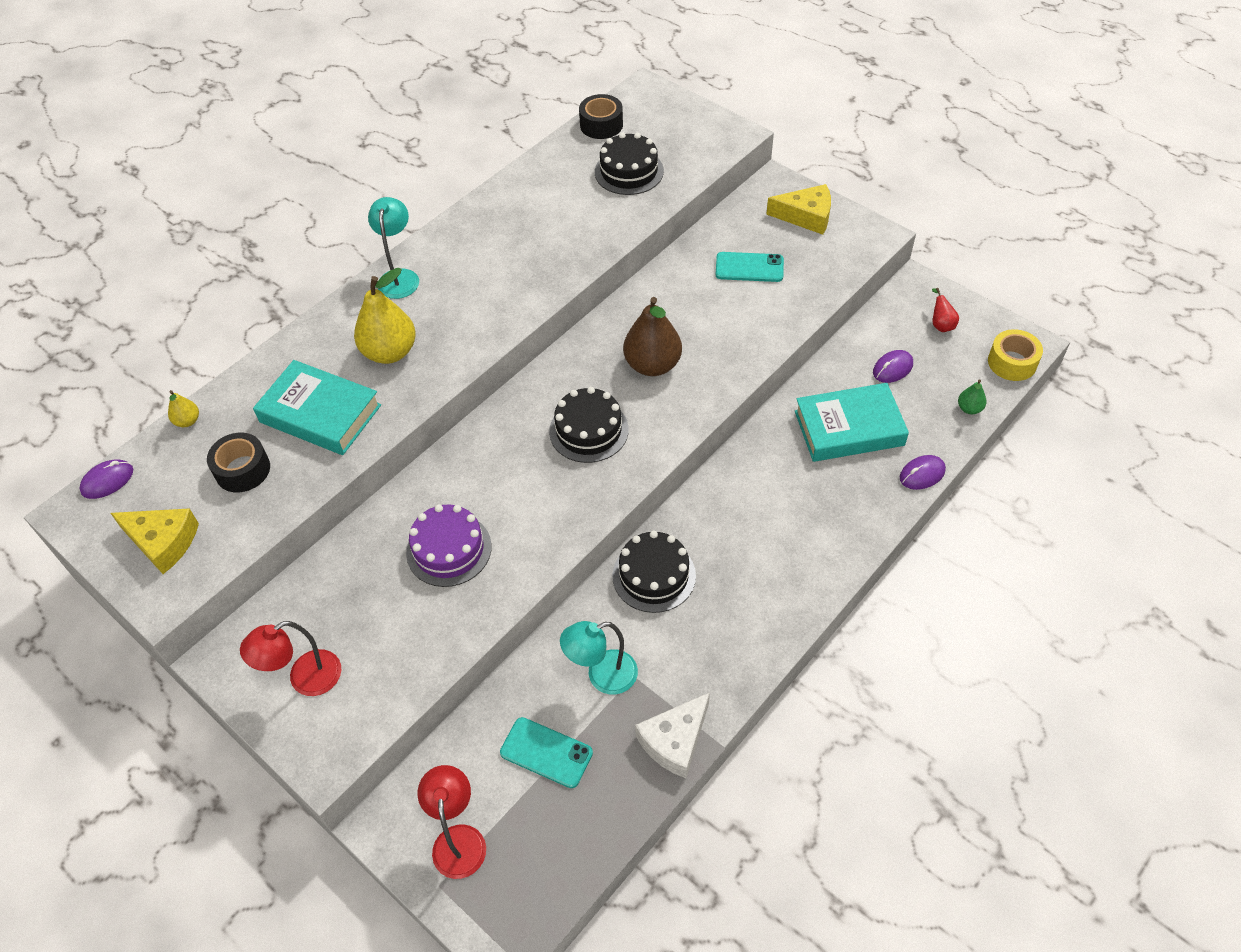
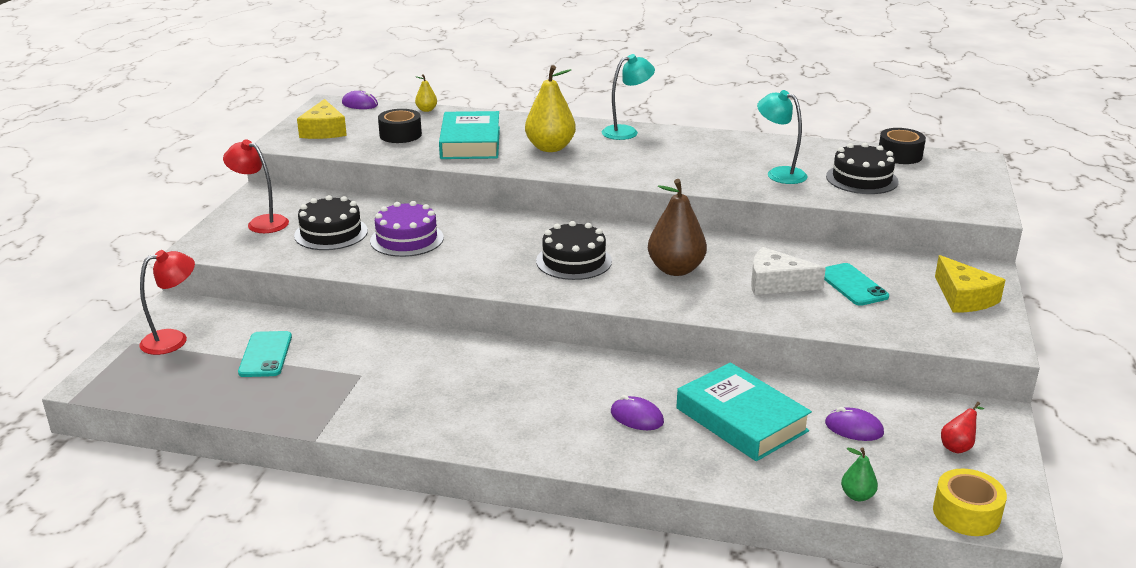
camera: 60 degrees right, 25 degrees down
(602, 676) = (352, 360): turquoise lamp -> turquoise lamp (779, 173)
(654, 575) = (471, 357): black cake -> black cake (331, 233)
(675, 741) = (307, 412): white cheese -> white cheese (776, 283)
(922, 474) = (728, 482): purple mouse -> purple mouse (637, 417)

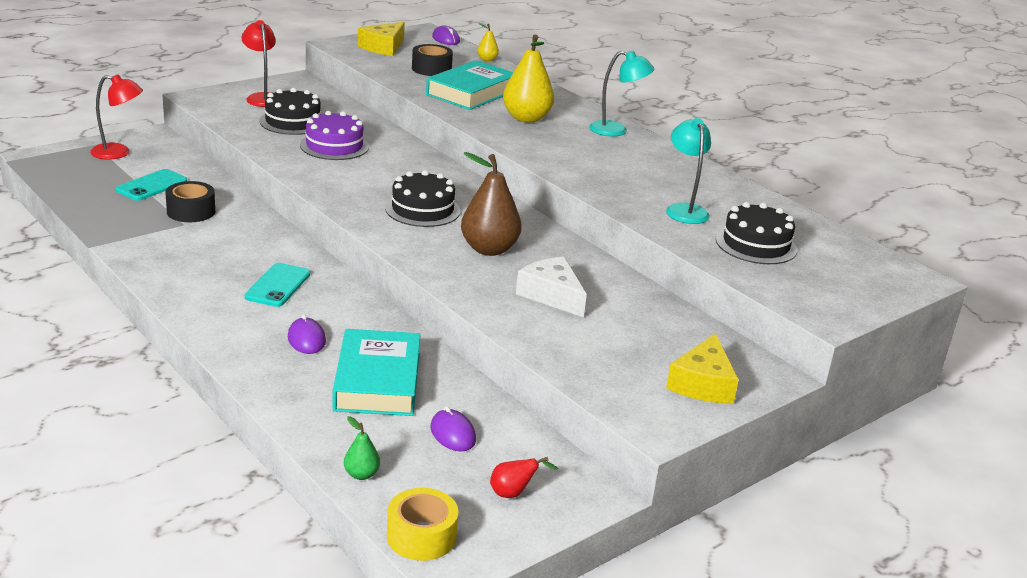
camera: 35 degrees right, 0 degrees up
(852, 285) = (616, 327): turquoise phone -> turquoise phone (278, 285)
(899, 155) = (842, 243): black tape -> black tape (191, 211)

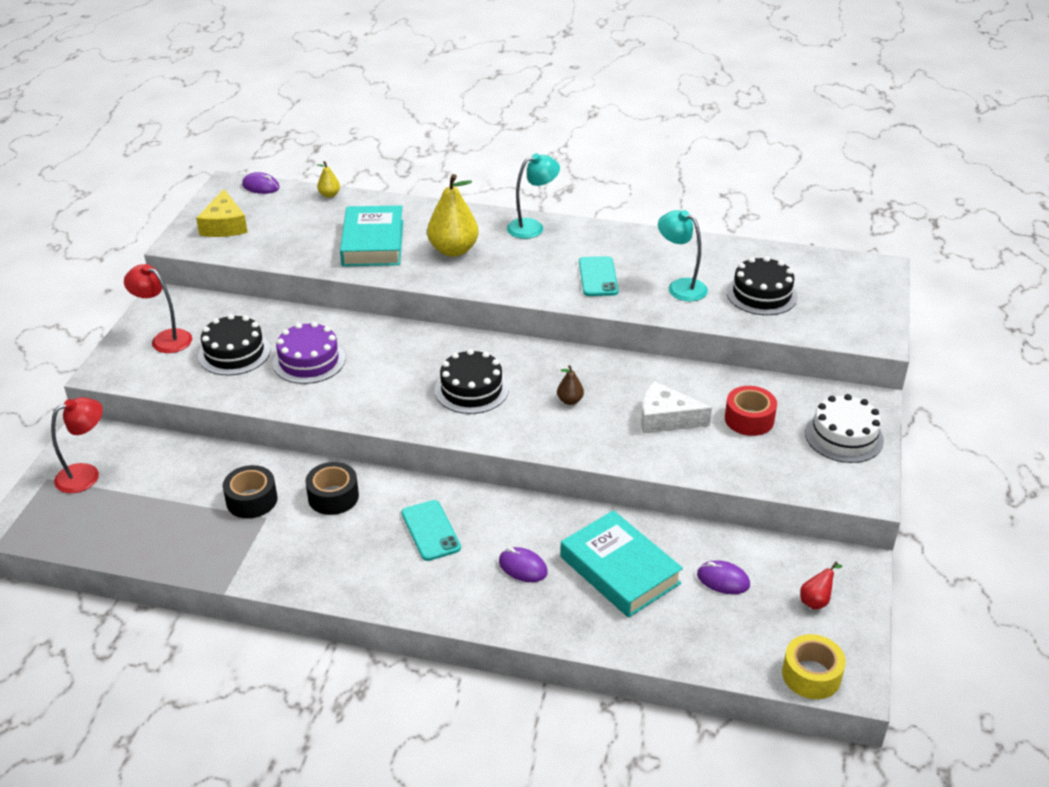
camera: 35 degrees left, 10 degrees up
(152, 186) = (175, 493): turquoise phone -> turquoise phone (598, 277)
(361, 474) = (715, 656): green pear -> none
(431, 69) = (302, 231): black tape -> black tape (333, 496)
(489, 249) = (570, 401): brown pear -> brown pear, size x0.47
(628, 330) = (749, 419): none -> red tape
(703, 384) = (844, 436): yellow cheese -> white cake

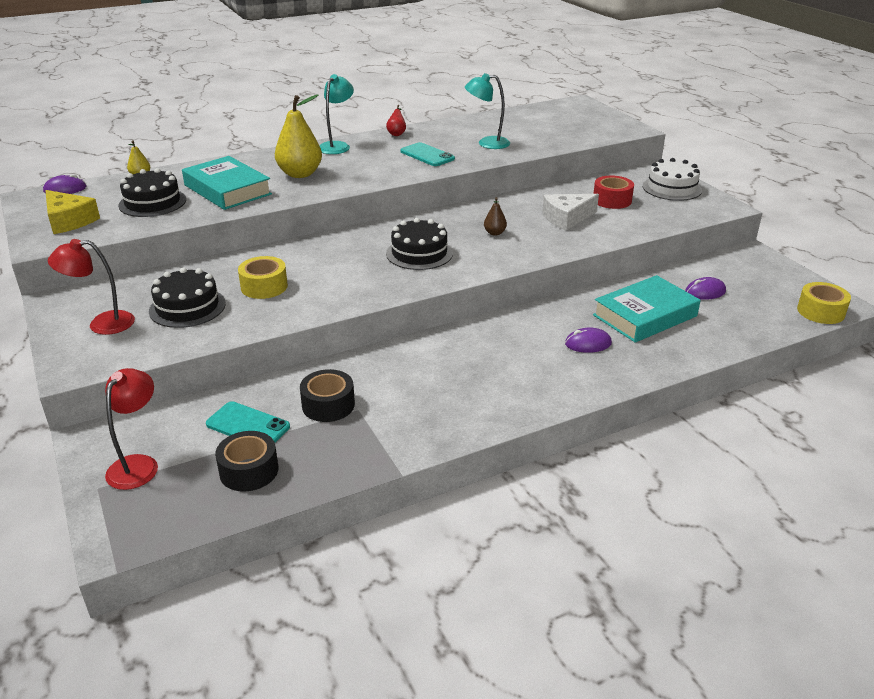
camera: 40 degrees left, 5 degrees down
(309, 361) = (264, 286): purple cake -> yellow tape
(333, 496) = (392, 371): black tape -> black tape (249, 471)
(430, 530) = (495, 355): turquoise phone -> turquoise phone (248, 425)
(619, 570) = (645, 316): turquoise book -> turquoise book turned 45 degrees counterclockwise
(761, 294) = (539, 132): black cake -> black cake (152, 202)
(816, 601) = (764, 278): red pear -> red pear (397, 133)

